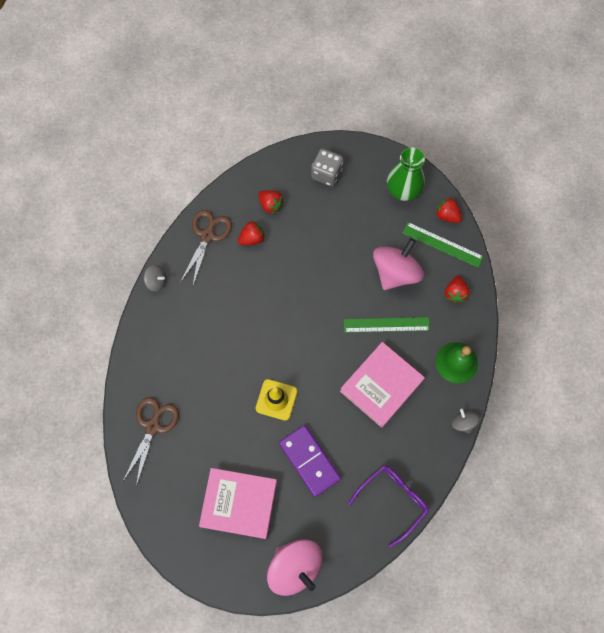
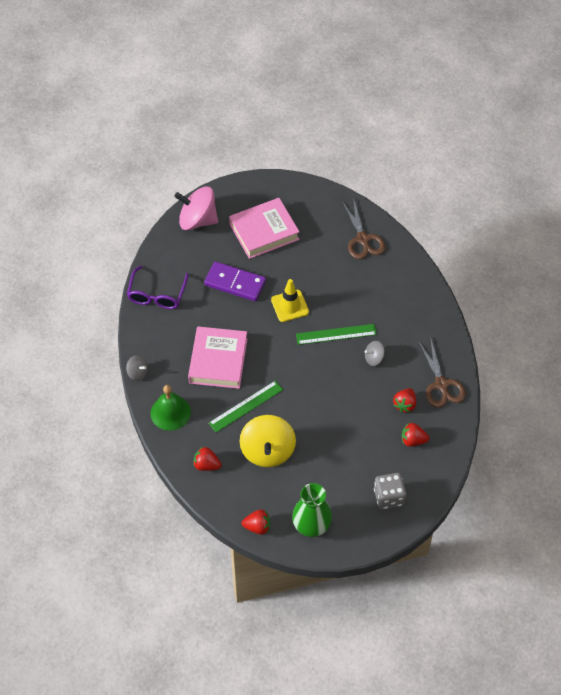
camera: 145 degrees right, 15 degrees down
(157, 281) = (448, 328): grey spinning top -> grey spinning top (374, 358)
(395, 272) = (267, 451): pink spinning top -> yellow spinning top
(442, 244) = (244, 499): green ruler -> green ruler (336, 334)
(455, 293) = (206, 465): red strawberry -> red strawberry turned 45 degrees counterclockwise

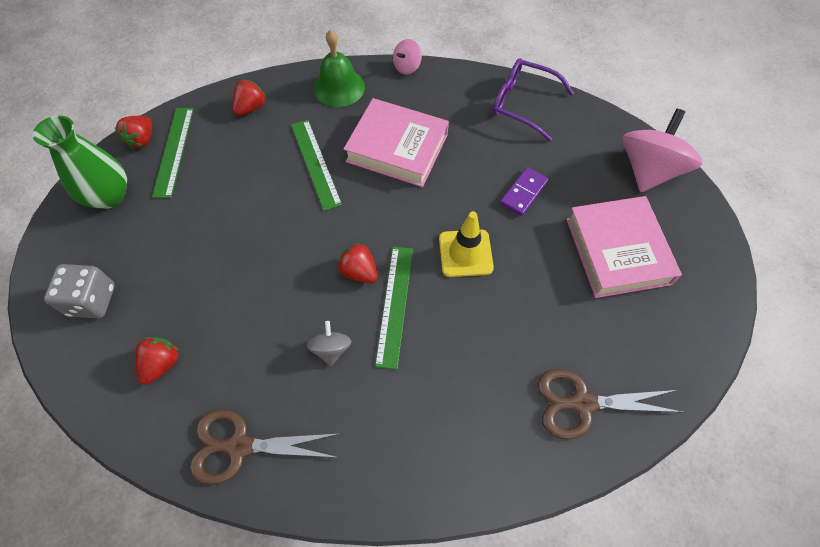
camera: 105 degrees right, 5 degrees up
(137, 373) = (407, 67): grey spinning top -> pink spinning top
(235, 283) = (523, 193): purple domino -> purple domino, size x0.61
(261, 500) = (174, 151): none -> green ruler
(267, 451) = (239, 173): yellow spinning top -> none
(405, 405) = (228, 371): red strawberry -> red strawberry (359, 272)

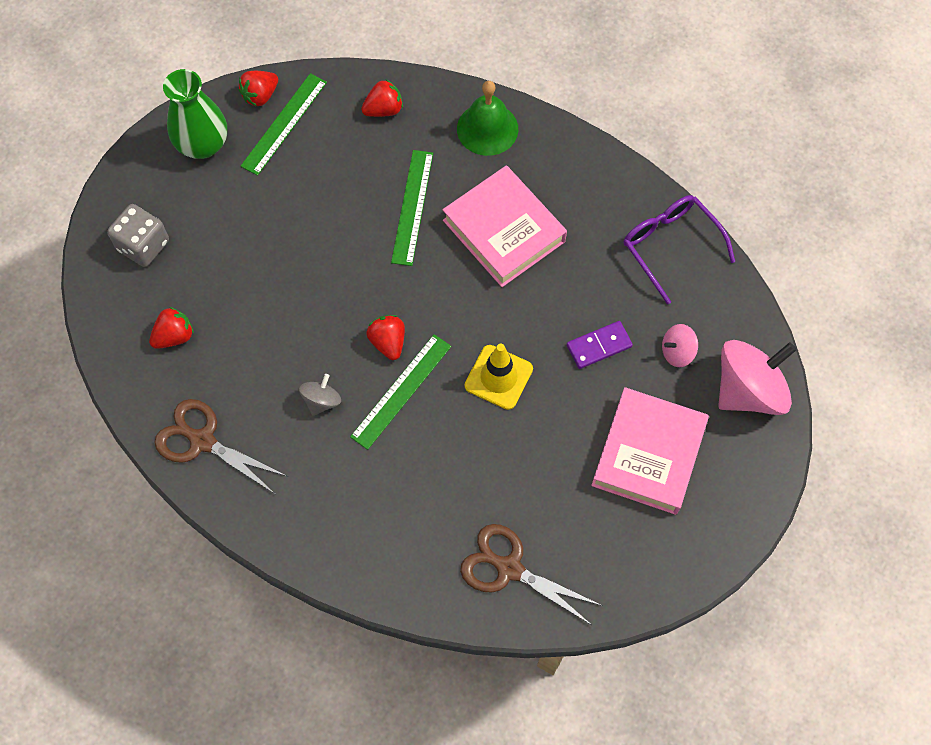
camera: 30 degrees right, 5 degrees up
(407, 67) = (575, 138): pink spinning top -> pink spinning top (677, 352)

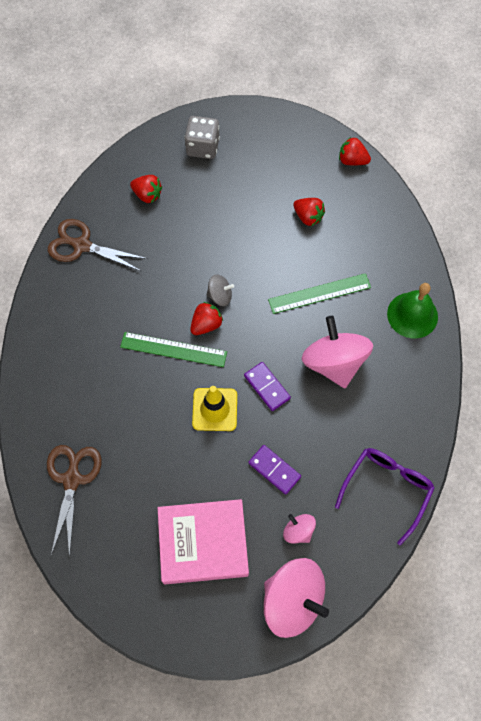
camera: 65 degrees right, 0 degrees up
(202, 441) = (82, 245): brown scissors -> brown scissors turned 75 degrees counterclockwise
(203, 144) = (295, 145): green vase -> none
(284, 124) = (339, 185): green ruler -> none
(321, 401) = (143, 302): grey spinning top -> grey spinning top (220, 296)
(384, 109) = (387, 240): red strawberry -> red strawberry (308, 217)
(498, 311) = (267, 387): none -> purple domino
(504, 231) = (334, 363): pink book -> pink spinning top

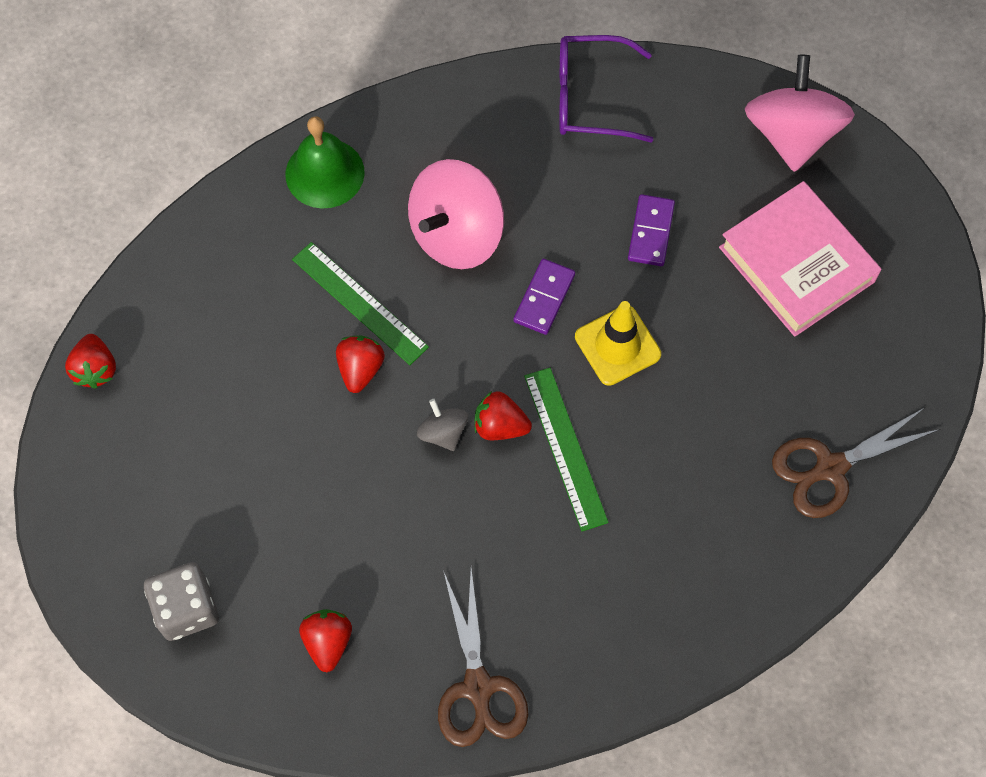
camera: 120 degrees left, 0 degrees up
(298, 531) = (708, 168): pink spinning top -> none
(308, 217) = (237, 381): red strawberry -> red strawberry (360, 369)

